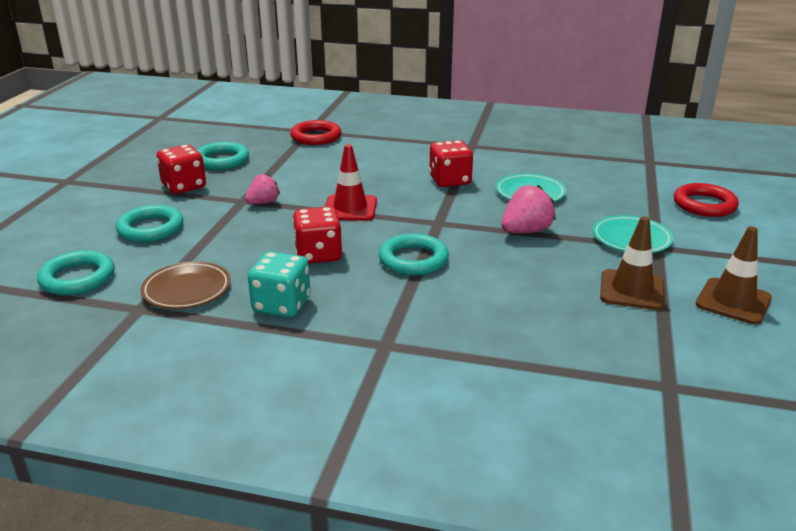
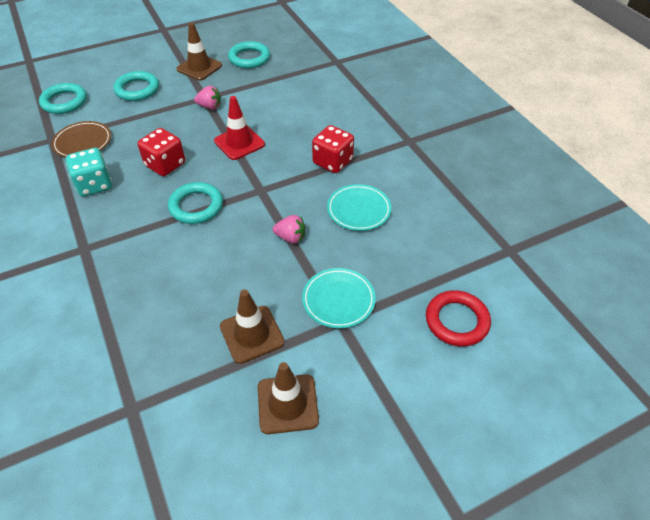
camera: 50 degrees right, 20 degrees up
(184, 186) = (199, 67): red dice -> brown traffic cone
(316, 137) = (330, 70): red ring -> none
(526, 231) = (290, 238): pink strawberry -> pink strawberry, size x0.67

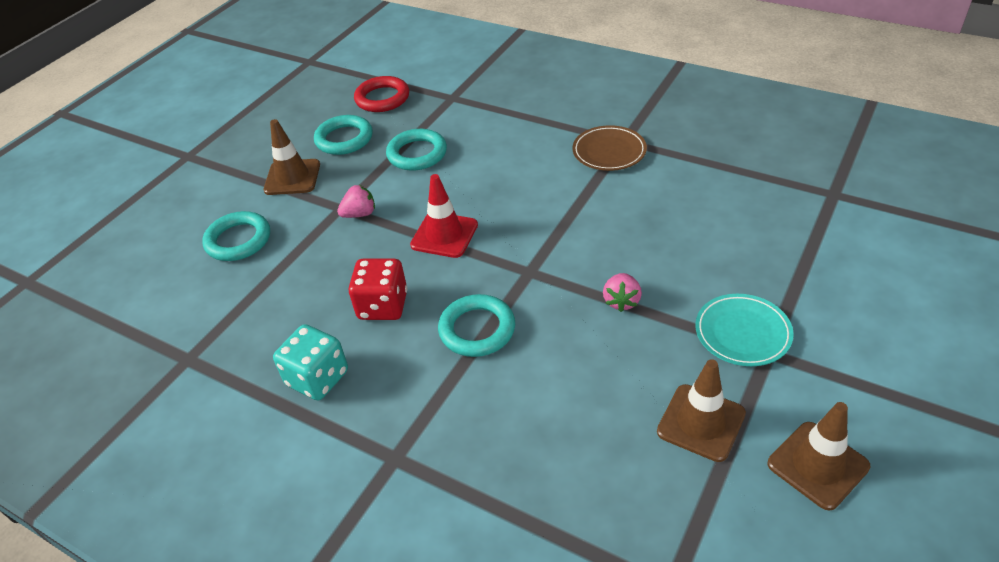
camera: 30 degrees left, 5 degrees down
(64, 102) = (149, 305): turquoise ring -> turquoise ring (417, 154)
(83, 142) = (239, 339): brown plate -> brown plate (609, 152)
(290, 238) = (621, 301): pink strawberry -> pink strawberry turned 120 degrees clockwise
(332, 162) = (572, 201): red dice -> none
(358, 210) = (656, 234): turquoise plate -> none
(457, 321) = (867, 284): red ring -> red ring (382, 98)

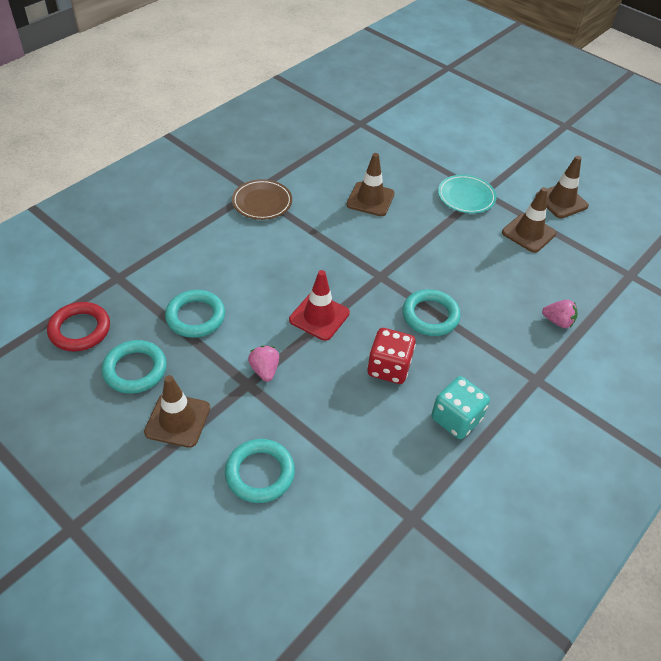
camera: 85 degrees left, 5 degrees up
(621, 301) = (425, 238): pink strawberry -> pink strawberry (557, 321)
(671, 235) = (370, 199): none -> brown traffic cone

